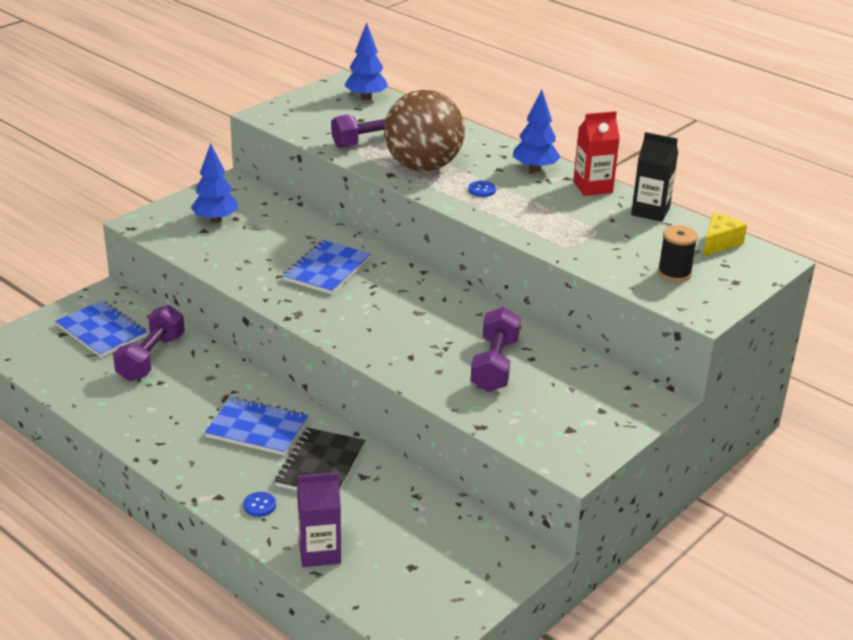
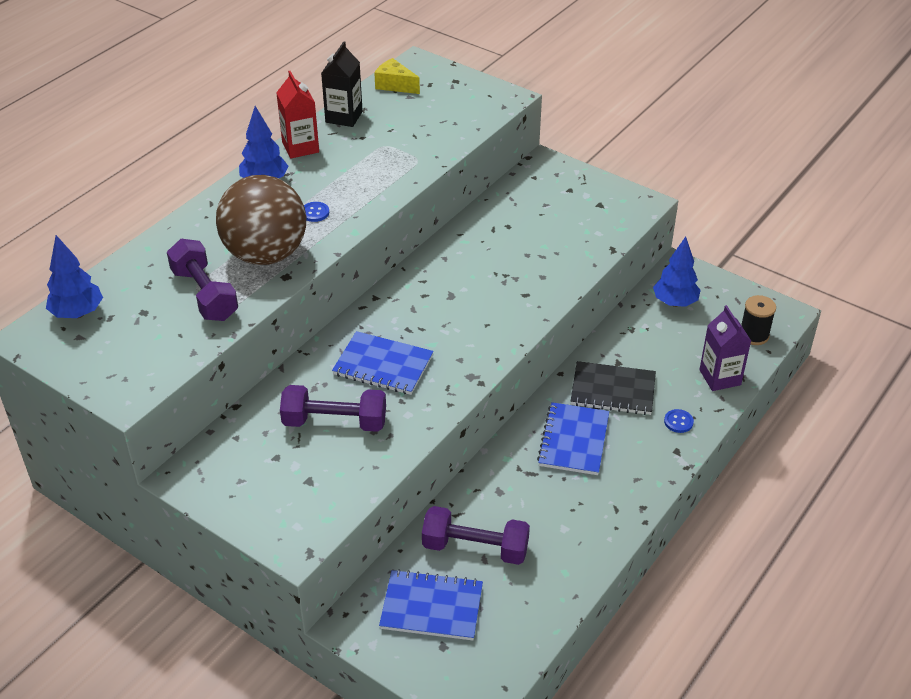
camera: 95 degrees left, 10 degrees up
(101, 331) = (431, 607): blue notebook -> blue notebook turned 60 degrees clockwise
(215, 220) = (282, 474): blue tree -> blue tree (675, 302)
(495, 365) = (524, 245): purple dumbbell -> purple dumbbell (335, 422)
(674, 273) = (450, 107): black spool -> black spool (754, 335)

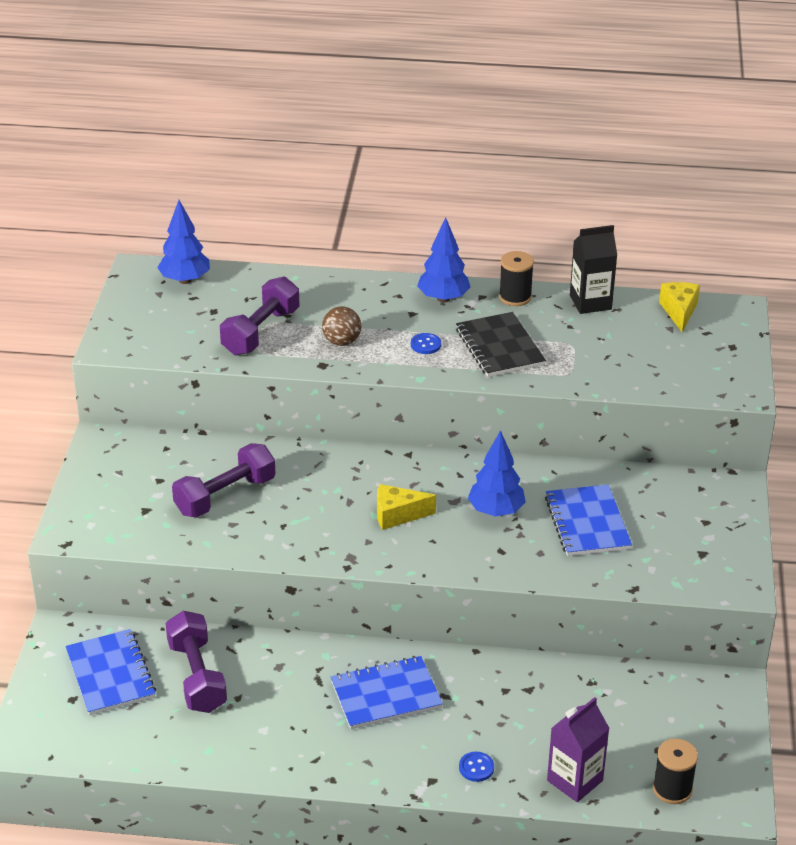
camera: 60 degrees right, 5 degrees down
(266, 254) = (341, 342): brown ball -> brown ball, size x0.43
(300, 147) = (515, 297): red carton -> black spool
(335, 422) = (225, 496): purple dumbbell -> purple dumbbell turned 75 degrees clockwise
(383, 365) = (320, 496): blue notebook -> blue notebook (587, 523)
(442, 331) = (397, 515): none -> yellow cheese
(613, 390) = (482, 699): black notebook -> black notebook (500, 347)
(675, 302) = (668, 703): blue tree -> blue tree (496, 511)

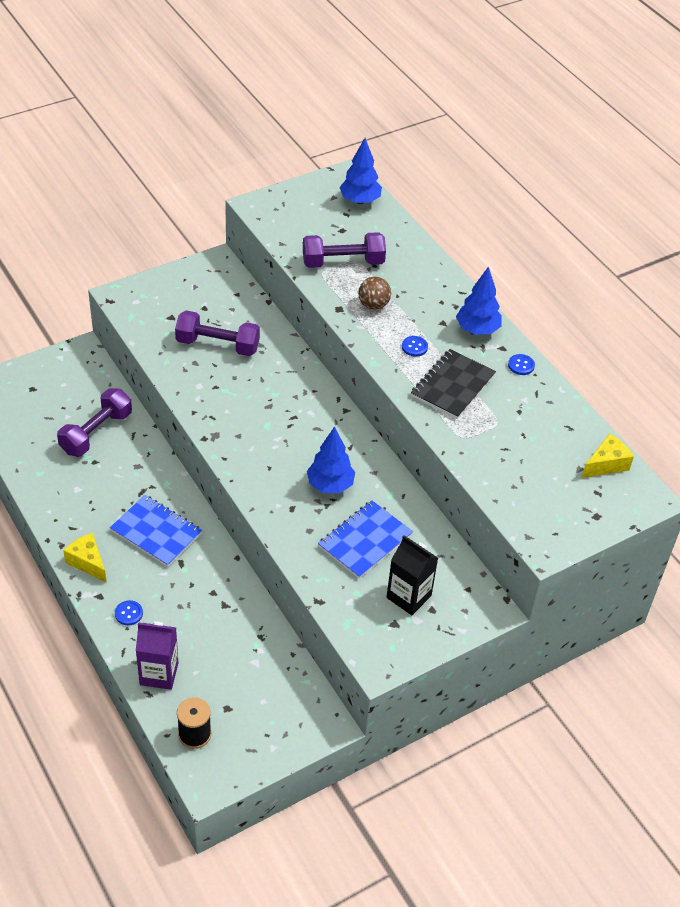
camera: 50 degrees right, 10 degrees up
(110, 674) = (65, 393): blue notebook -> none
(397, 515) = (277, 436): yellow cheese -> yellow cheese (88, 562)
(515, 297) = (521, 365): black spool -> blue button
(590, 302) = (561, 409): black carton -> black carton (409, 596)

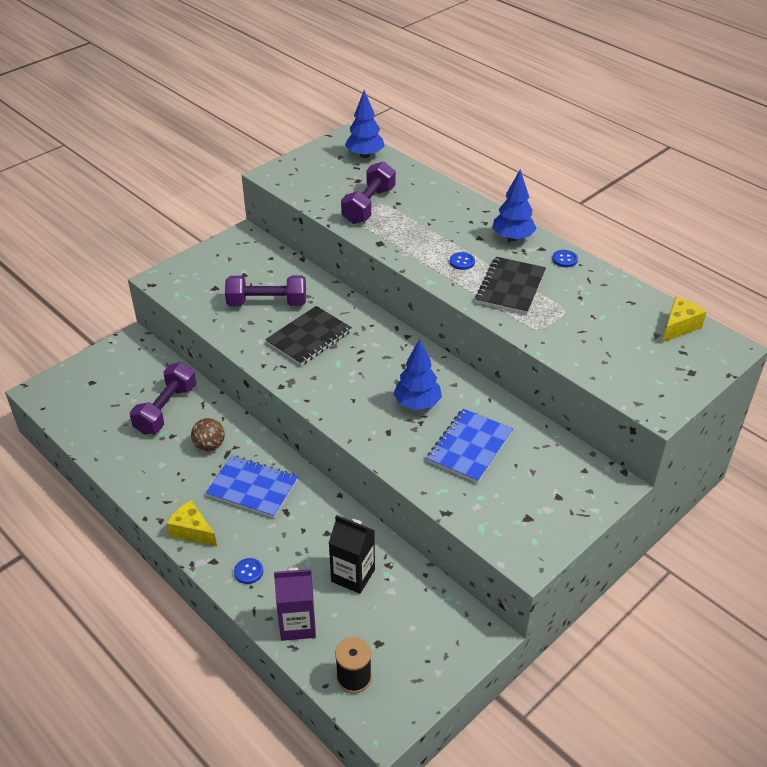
camera: 10 degrees left, 5 degrees down
(247, 391) = (309, 337): none -> black notebook
(343, 262) = (368, 205): purple dumbbell -> purple dumbbell turned 45 degrees counterclockwise
(373, 305) = (410, 234): brown ball -> brown ball (209, 446)
(409, 596) = (531, 489): black carton -> black carton (353, 575)

